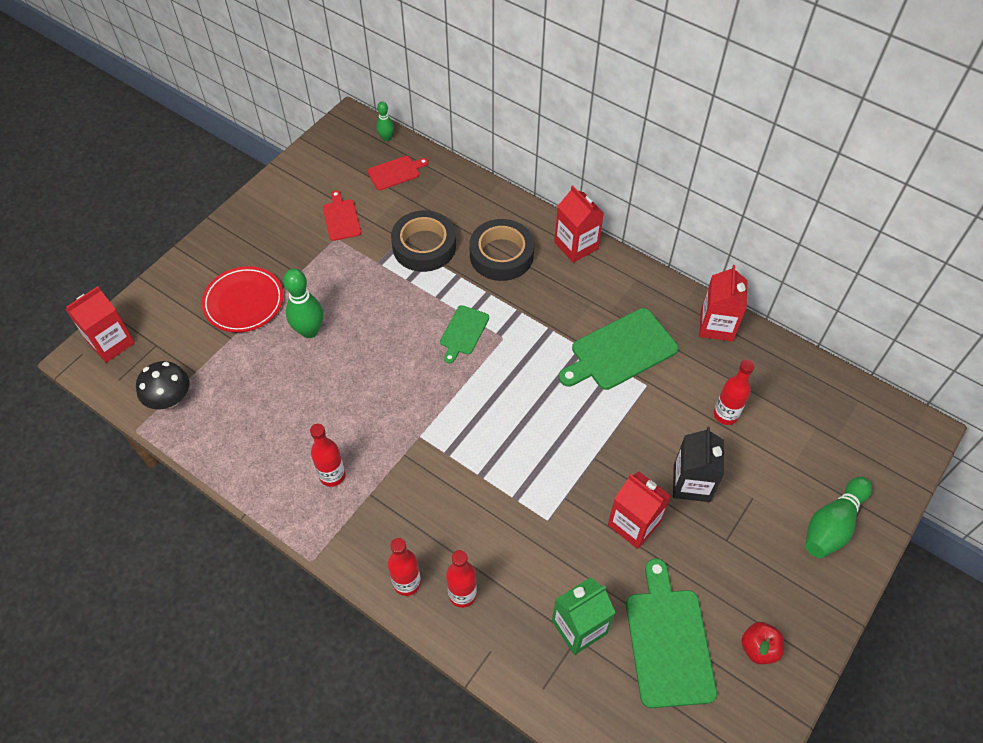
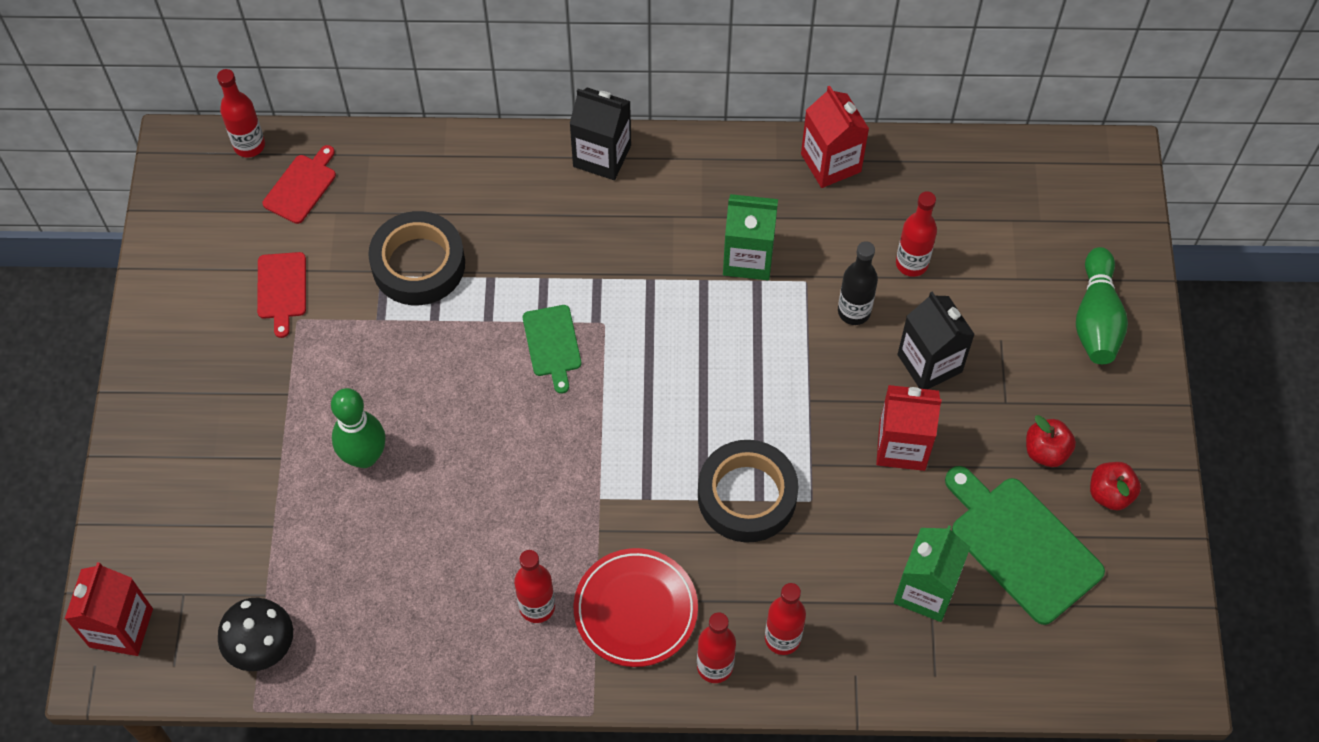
camera: 35 degrees left, 5 degrees up
(244, 302) = (249, 472): red plate -> red plate (635, 610)
(341, 218) = (282, 289): red cutting board -> red cutting board turned 135 degrees counterclockwise
(386, 138) = (249, 145): green bowling pin -> red bottle
(501, 255) = (522, 220): black tape -> black tape (747, 496)
(576, 245) = (602, 156): red carton -> black carton
(620, 351) = (748, 258): green cutting board -> green carton
(664, 421) = (854, 311): none -> black bottle
(732, 590) = (1046, 451): none -> red apple

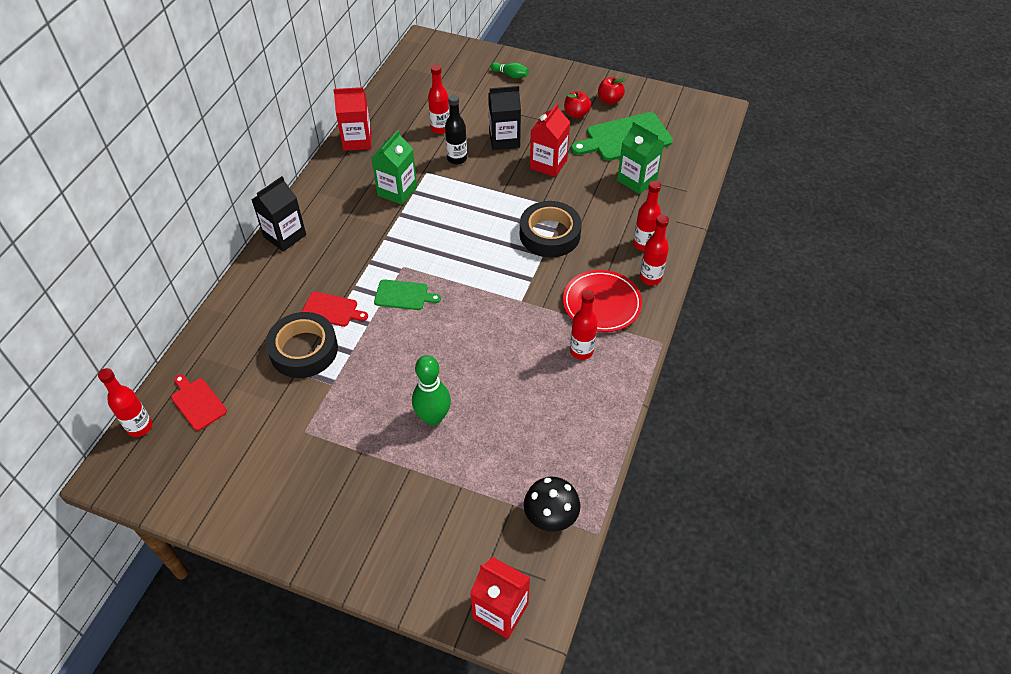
camera: 70 degrees left, 10 degrees down
(282, 289) = (274, 435): red cutting board -> red cutting board (332, 310)
(1096, 319) = (510, 75): green bowling pin -> green bowling pin, size x0.56

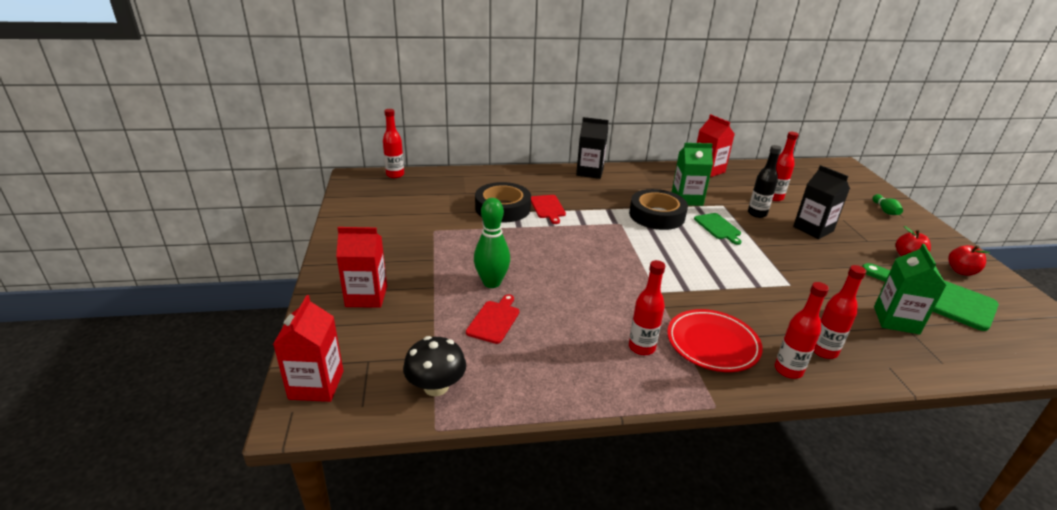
camera: 60 degrees right, 20 degrees down
(197, 402) = (427, 186): red cutting board -> red cutting board (494, 320)
(403, 295) = (594, 232): green cutting board -> green cutting board (718, 227)
(548, 164) = (825, 259): red carton -> red carton (366, 296)
(550, 234) = (749, 285): black tape -> black tape (656, 215)

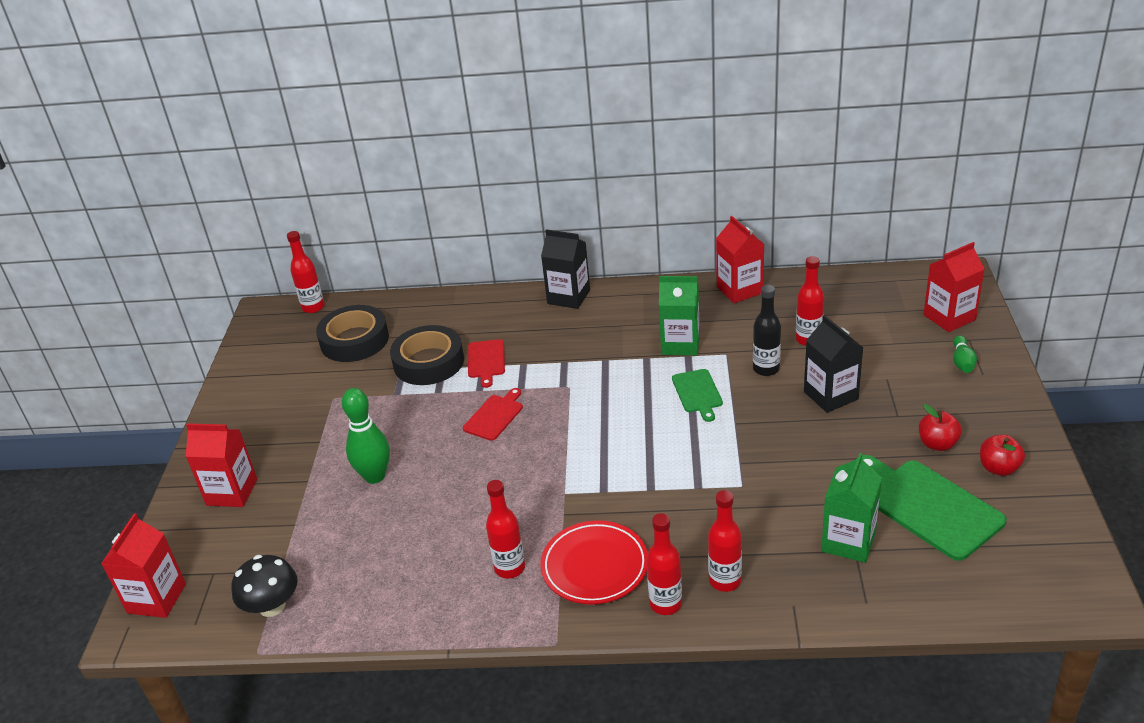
camera: 15 degrees right, 5 degrees up
(494, 320) = (359, 527): red cutting board -> red cutting board (494, 416)
(656, 215) = (624, 373): black tape -> black tape (354, 340)
(857, 187) = (949, 317): none -> red carton

